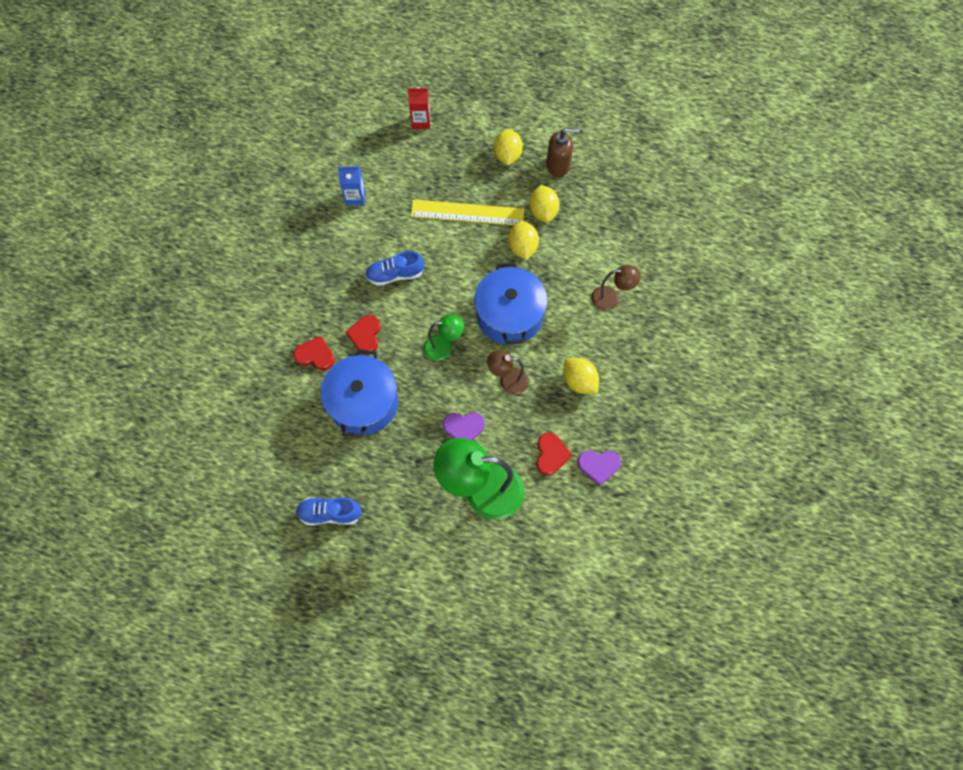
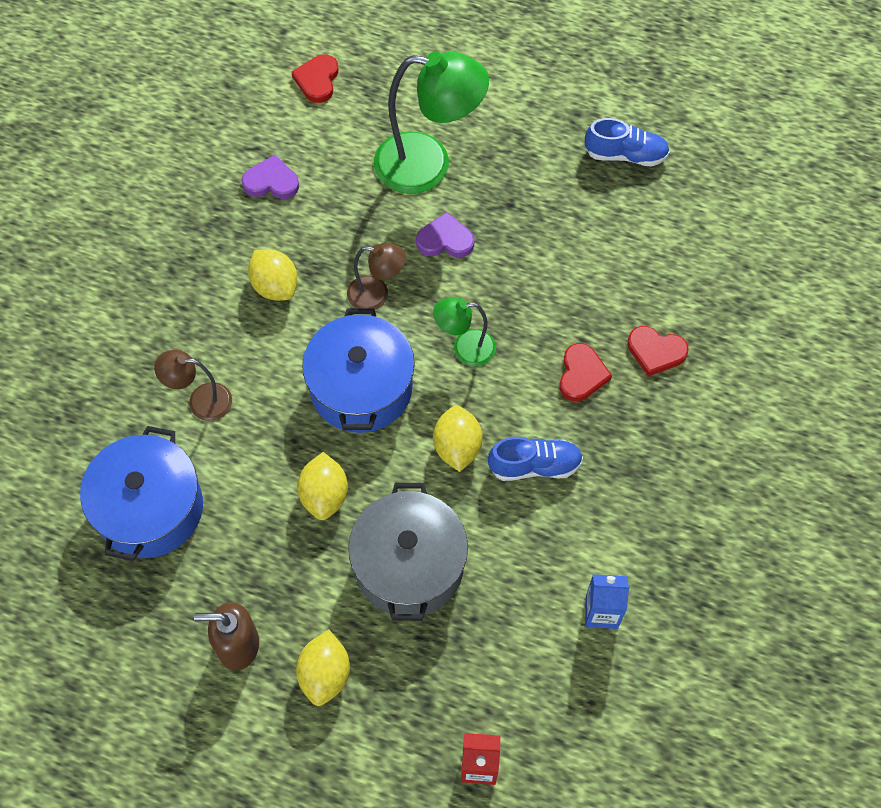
camera: 175 degrees left, 5 degrees down
(363, 402) = (583, 282): blue pot -> blue pot (150, 508)
(467, 213) = (409, 565): yellow ruler -> grey pot
(543, 211) = (280, 557): yellow lemon -> yellow lemon (457, 447)
(551, 454) = (331, 199): red heart -> red heart (317, 80)

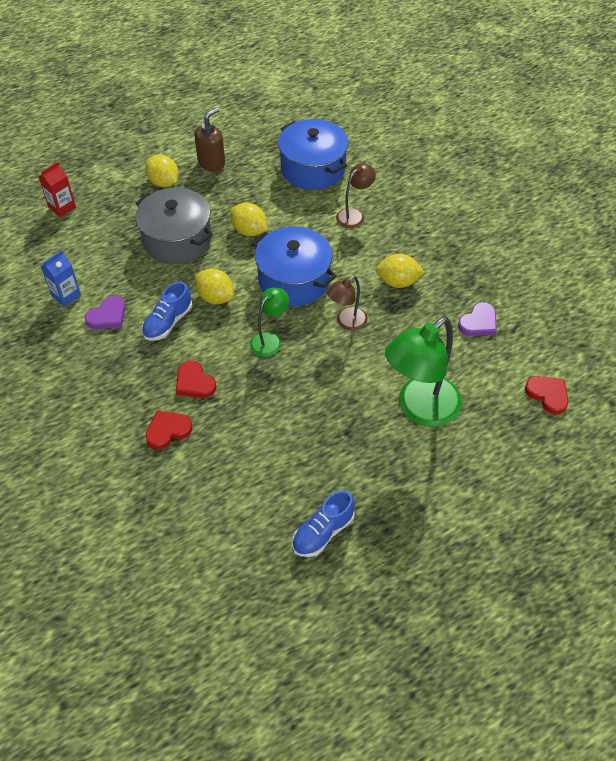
camera: 130 degrees right, 10 degrees down
(445, 240) = (353, 380): purple heart -> purple heart (107, 316)

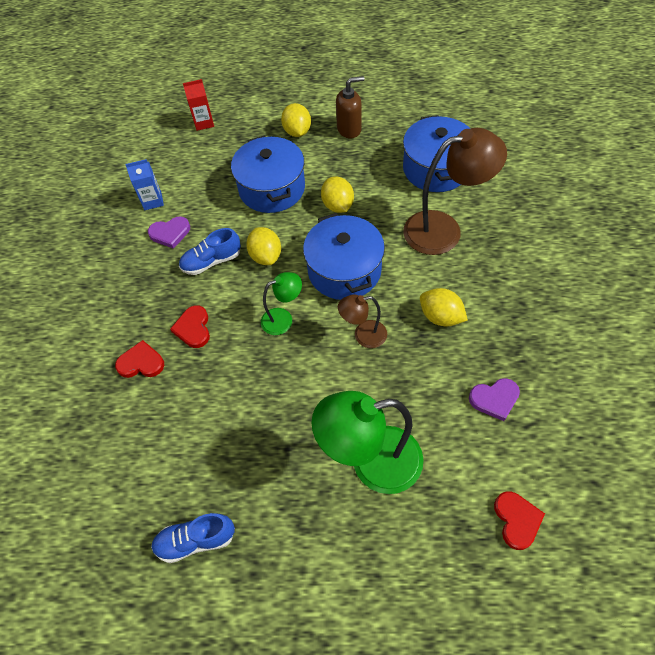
camera: 35 degrees right, 5 degrees up
(177, 240) = (272, 188): grey pot -> blue pot
(354, 215) = (444, 230): brown lamp -> brown lamp, size x1.92

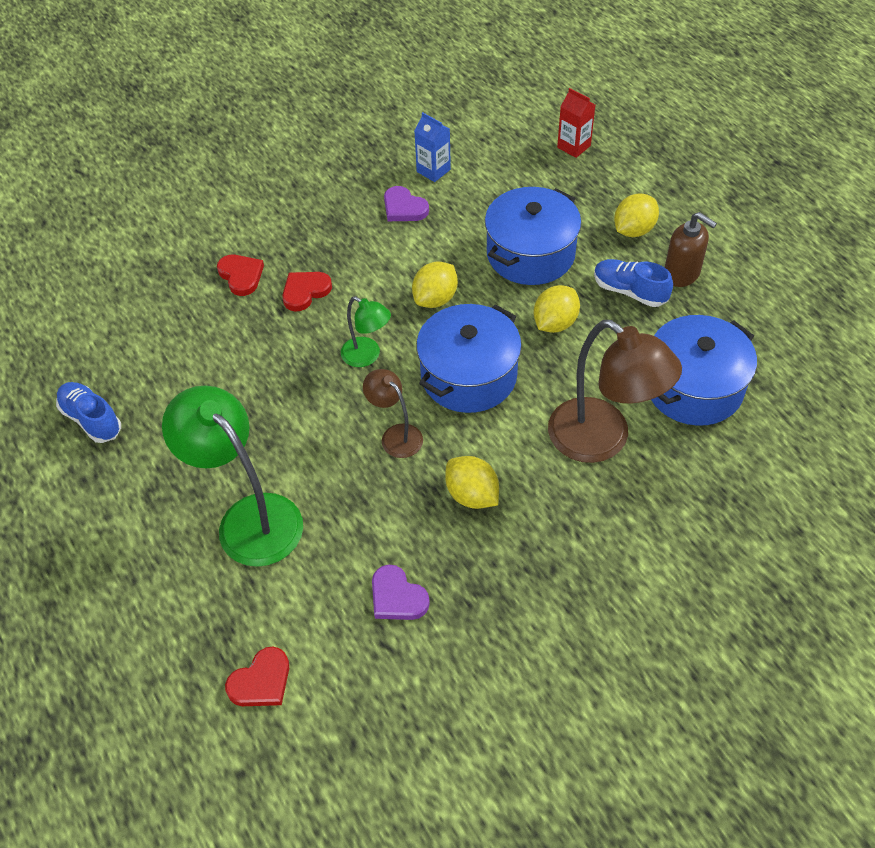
camera: 55 degrees right, 5 degrees down
(212, 261) = (394, 259): blue shoe -> blue shoe (629, 291)
(440, 317) = (472, 495): yellow lemon -> yellow lemon turned 45 degrees counterclockwise

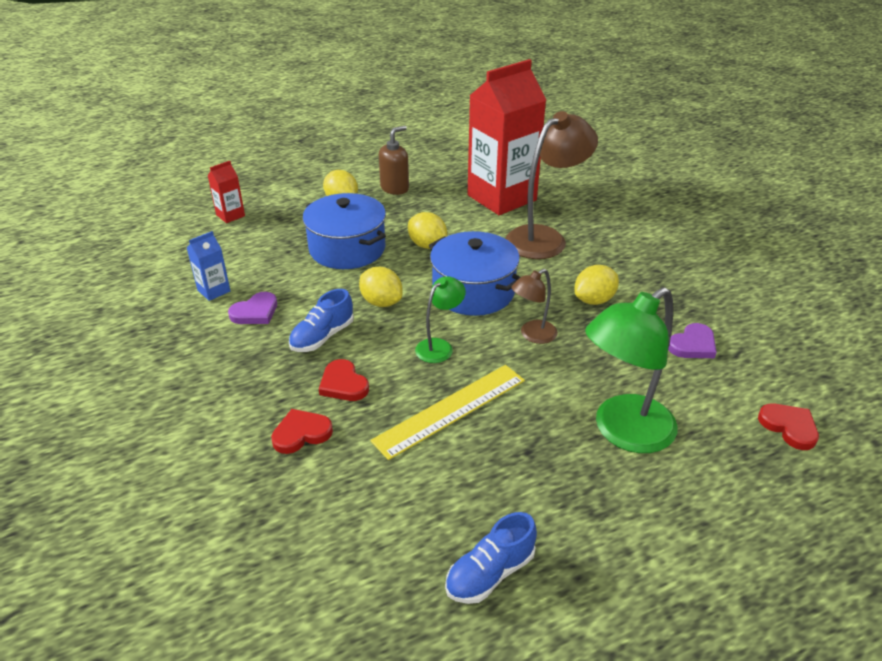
camera: 85 degrees left, 15 degrees down
(274, 375) = (450, 410): none -> yellow ruler
(629, 291) = (405, 210): blue shoe -> blue shoe (322, 337)
(694, 387) = (501, 198): blue pot -> red carton

